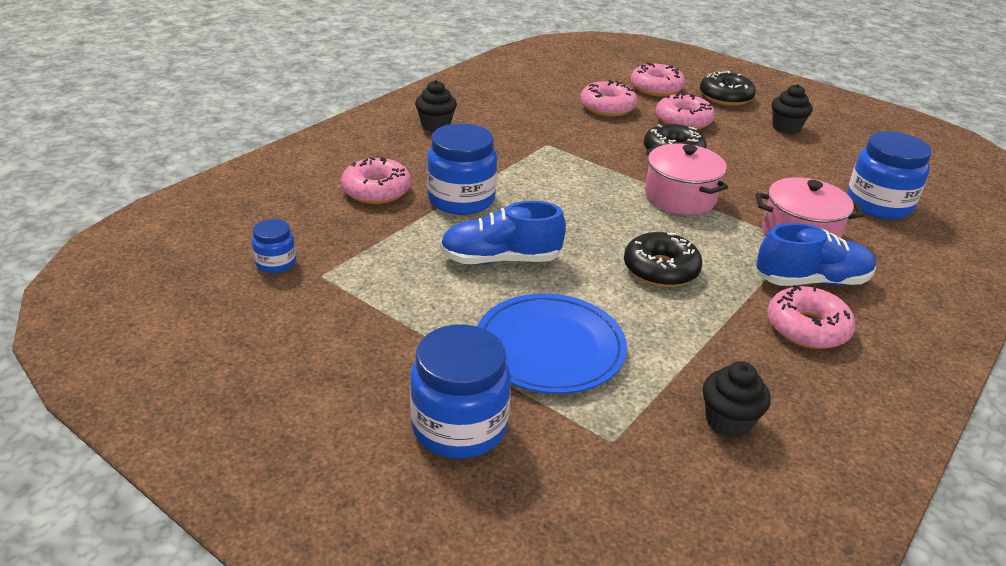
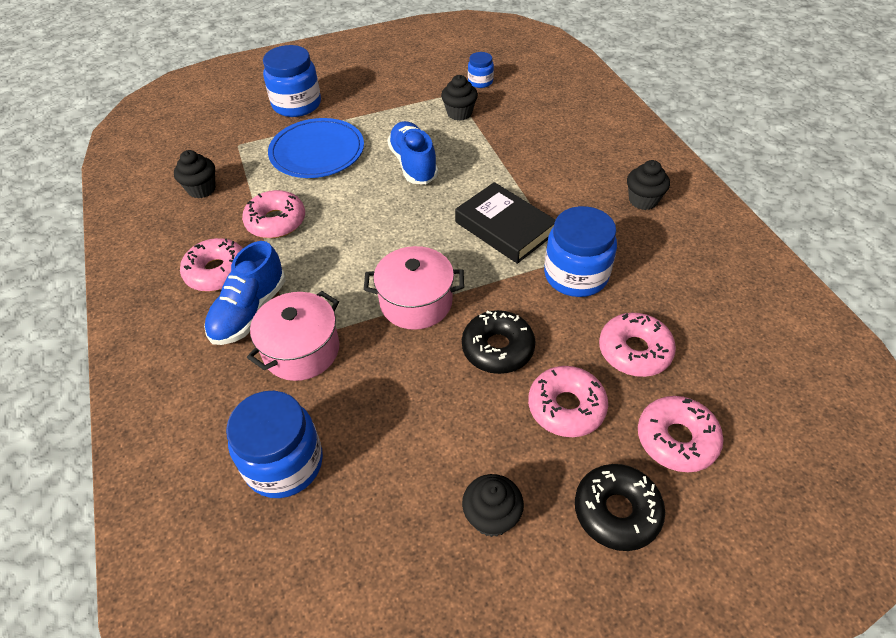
camera: 125 degrees right, 15 degrees up
(367, 258) = (459, 113): none -> black cupcake
(376, 190) = (543, 138): pink donut -> pink donut (276, 221)
(461, 199) = (502, 172): blue jar -> blue jar (576, 275)
(500, 259) = (413, 164): blue shoe -> blue shoe turned 45 degrees counterclockwise
(542, 179) = (504, 228): none -> black book
(660, 269) = (338, 234): black donut -> none

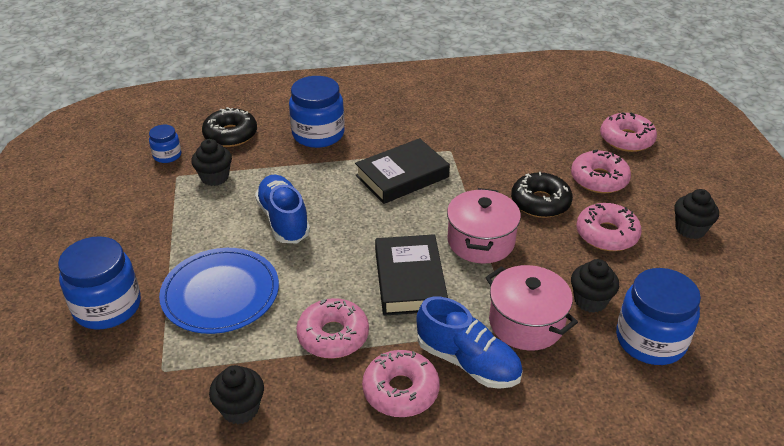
camera: 80 degrees left, 10 degrees down
(349, 257) = (409, 280): none -> black book
(413, 164) = (283, 220): blue shoe -> blue shoe turned 75 degrees clockwise
(576, 275) = (470, 150): blue jar -> blue jar (318, 134)
(616, 511) = (681, 174): black donut -> black donut (230, 135)
(634, 351) = (551, 139): pink donut -> pink donut (606, 234)
(643, 200) = (395, 101): black cupcake -> black cupcake (590, 301)

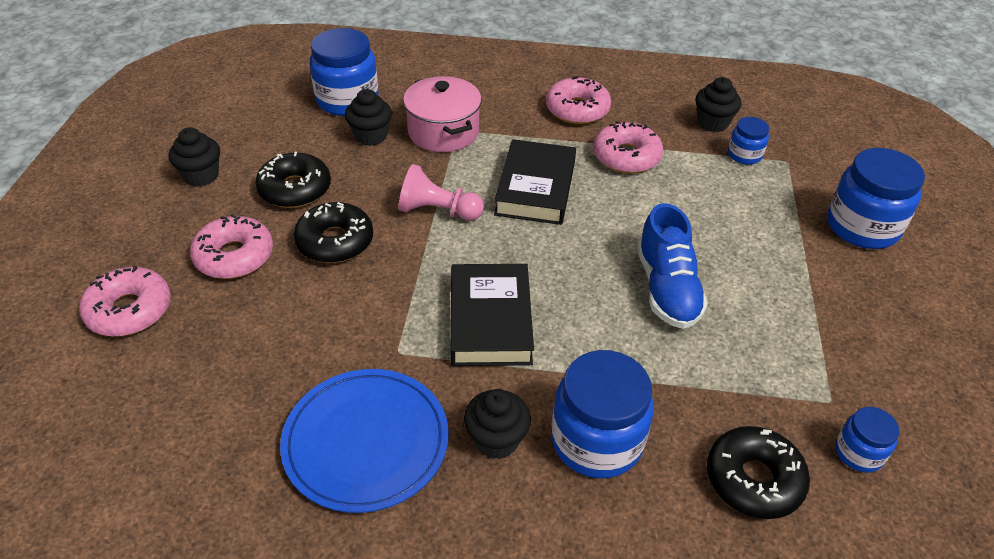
camera: 165 degrees left, 5 degrees up
(208, 368) = (744, 155): none -> blue jar
(215, 177) = (769, 384): black cupcake -> black cupcake (496, 440)
(220, 293) = (740, 216): blue plate -> blue plate (366, 442)
(402, 176) = (490, 321): black book -> black book turned 75 degrees counterclockwise
(467, 362) = (512, 116): blue shoe -> none
(480, 241) = (438, 211): pink pot -> pink pawn
(606, 234) = (295, 189): pink donut -> black donut

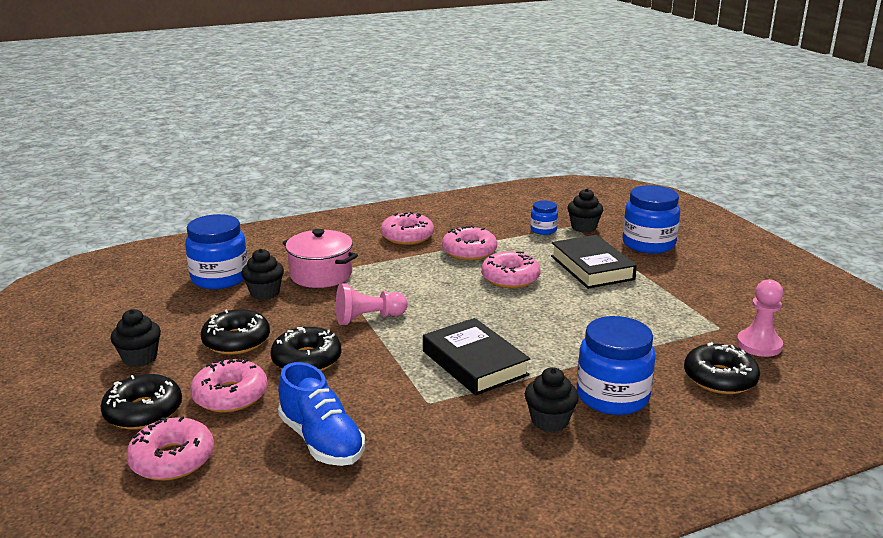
camera: 30 degrees left, 20 degrees down
(153, 242) = (143, 411): none -> black donut
(366, 442) = (462, 458): blue plate -> none
(535, 188) = (426, 285): black book -> black book (592, 267)
(638, 214) = (510, 278): none -> pink donut
(667, 288) = (570, 308): blue shoe -> blue shoe (321, 441)
(712, 123) = (506, 220): black cupcake -> black cupcake (583, 227)
(858, 453) = (759, 345): blue jar -> pink pawn

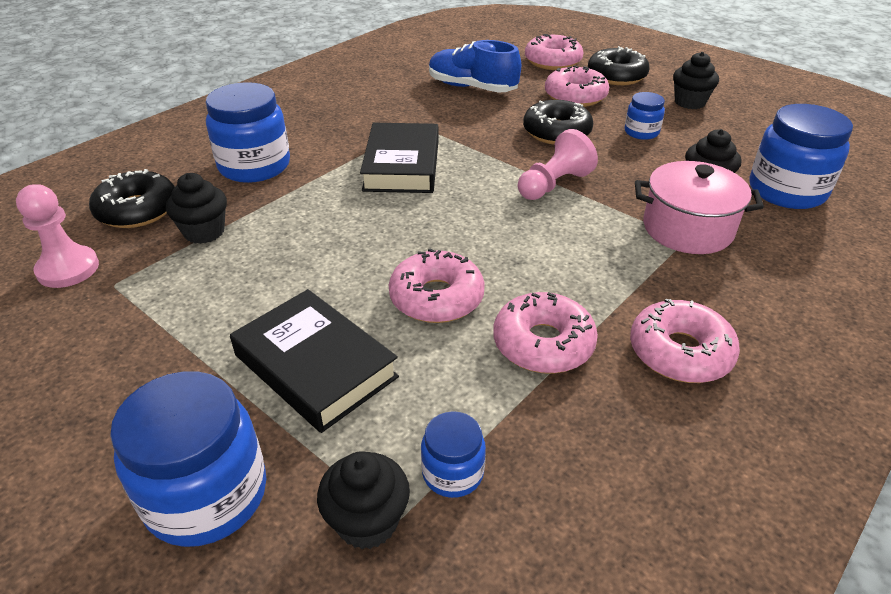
camera: 155 degrees right, 15 degrees up
(236, 341) = (641, 132): black donut -> blue jar
(474, 363) = (402, 165): black book -> black book turned 60 degrees clockwise
(549, 421) = (307, 135): black cupcake -> black cupcake (204, 232)

